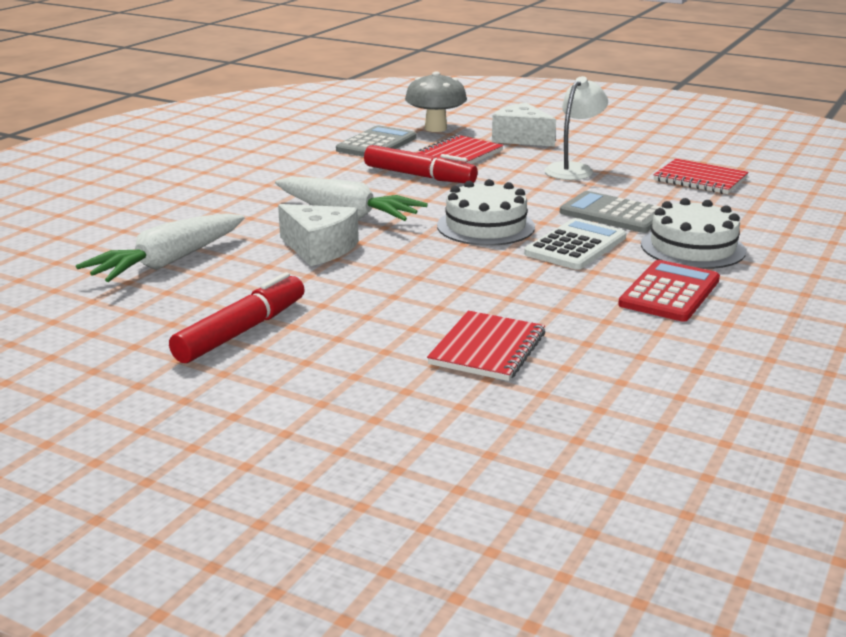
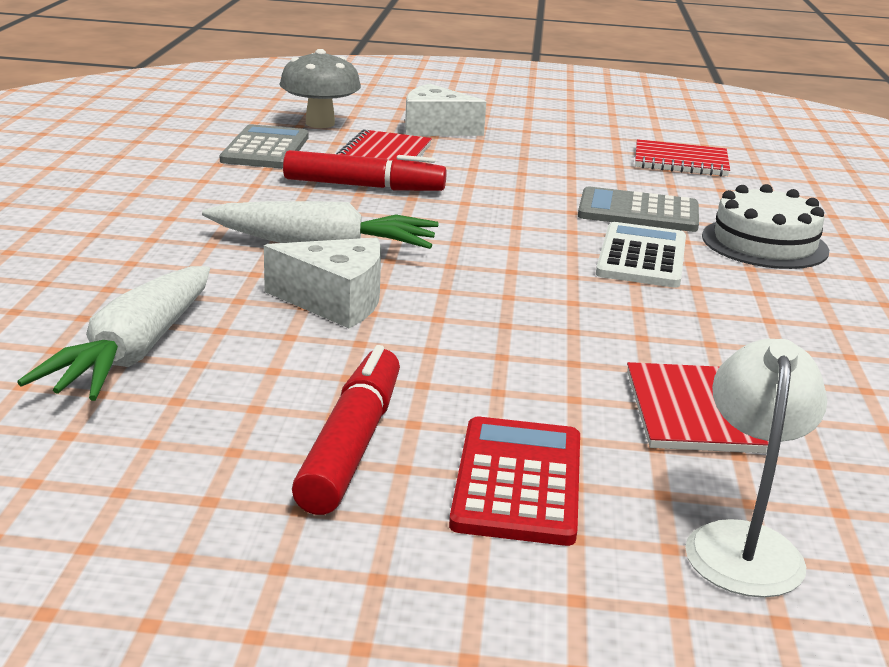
camera: 25 degrees left, 0 degrees up
(485, 226) = (513, 244): white cake -> none
(573, 169) = (535, 161): white lamp -> white lamp (743, 543)
(669, 292) = (804, 302): red calculator -> red calculator (517, 481)

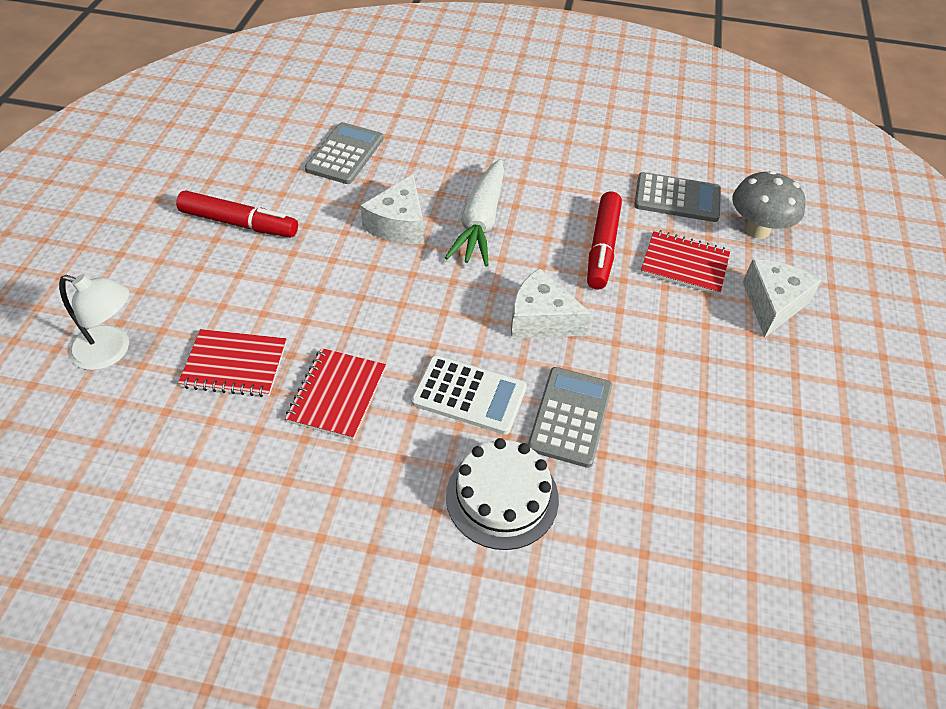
camera: 95 degrees right, 25 degrees up
(134, 352) = (345, 154): white carrot -> grey calculator
(501, 220) = (541, 319): none -> white cheese
(517, 481) = (190, 277): red calculator -> none
(680, 162) = (729, 493): red notebook -> red notebook (337, 395)

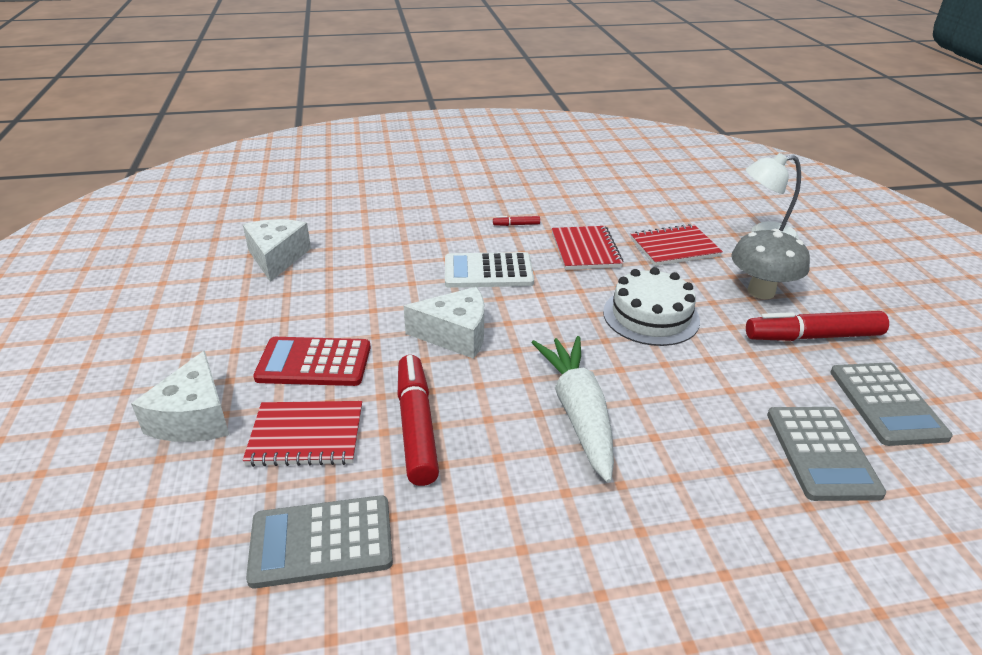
camera: 160 degrees right, 15 degrees down
(386, 475) = (516, 225): none -> red marker
(398, 224) = (664, 382): white cheese -> white cheese (277, 258)
(502, 497) = (433, 232): white cake -> white cake (651, 316)
(570, 416) = (401, 278): grey calculator -> grey calculator (887, 404)
(675, 328) = (314, 363): none -> red calculator
(757, 230) = (192, 523): grey mushroom -> grey mushroom (761, 291)

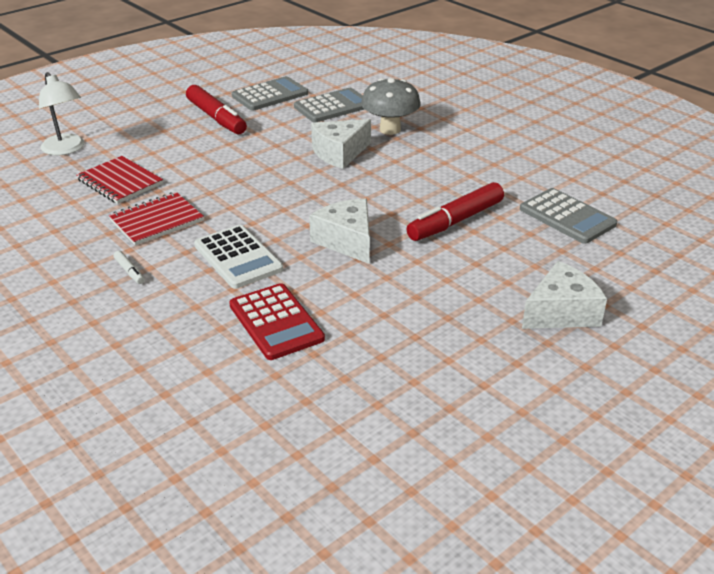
camera: 120 degrees left, 0 degrees up
(277, 258) = (327, 402): white cheese -> white cheese (339, 153)
(306, 436) = (514, 257): red notebook -> none
(314, 363) = (448, 290): red calculator -> red calculator (276, 322)
(516, 225) = (129, 271): red marker -> white marker
(578, 413) = (378, 173): white carrot -> none
(651, 316) = (242, 172): white cake -> none
(761, 291) = (169, 139): grey mushroom -> grey mushroom (390, 129)

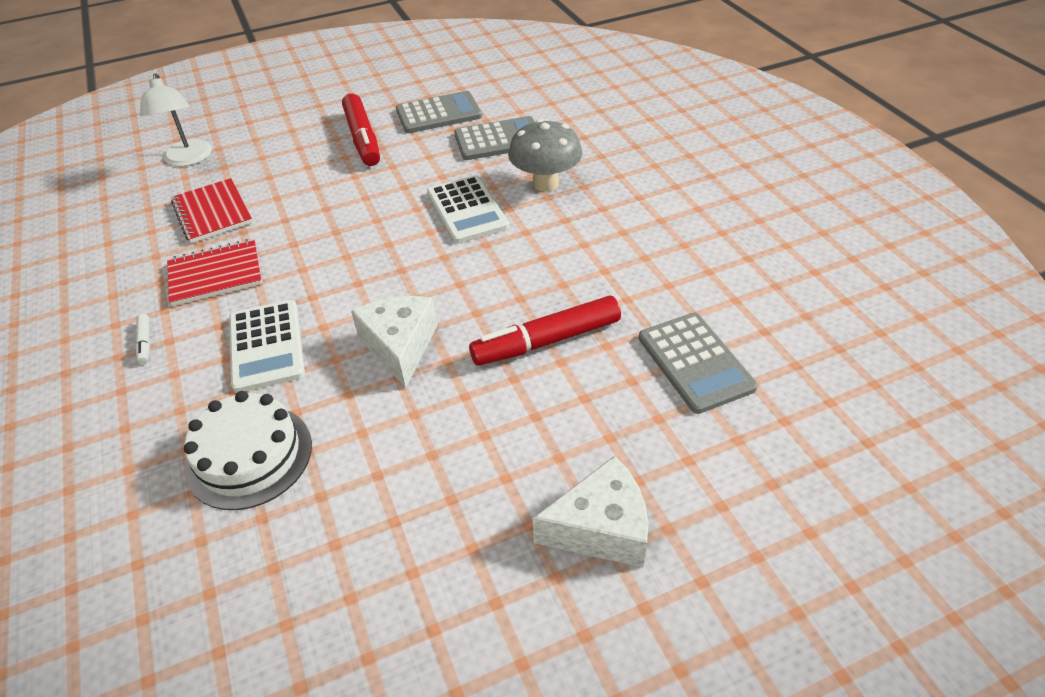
camera: 20 degrees right, 10 degrees up
(276, 322) = (249, 456): red calculator -> white cake
(339, 153) = (467, 210): white cheese -> white calculator

